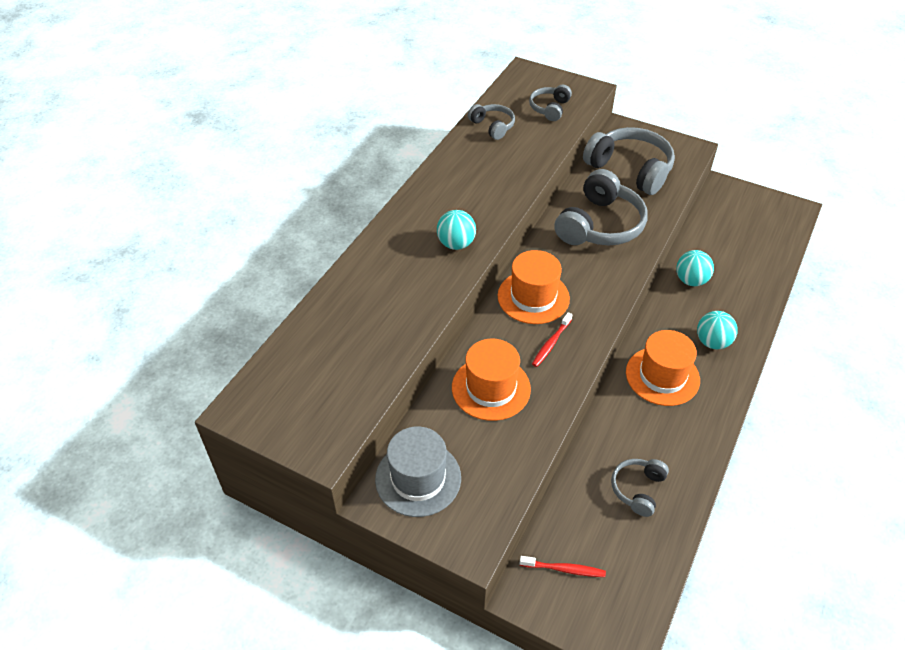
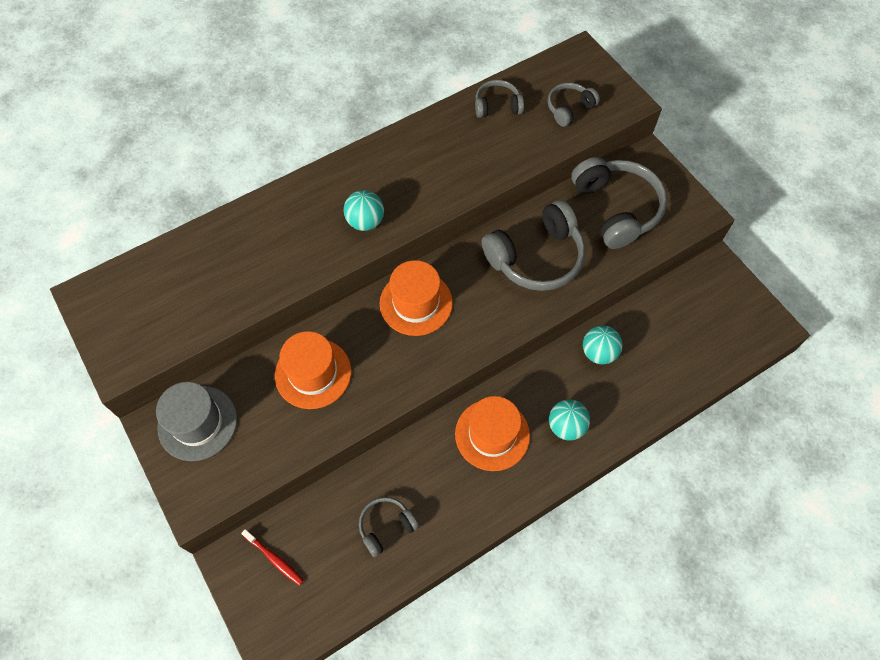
camera: 30 degrees right, 15 degrees up
(492, 126) = (497, 106): grey headphones -> grey headphones turned 90 degrees counterclockwise
(551, 343) = (395, 357): red toothbrush -> none

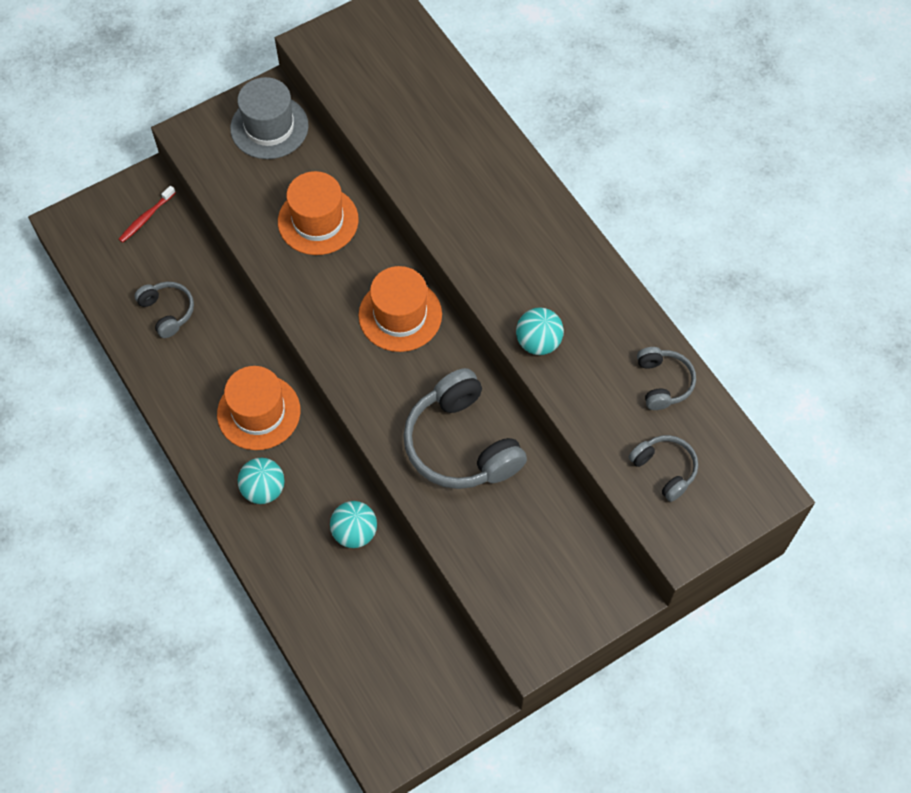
camera: 90 degrees right, 0 degrees up
(365, 221) = (480, 242): turquoise ball -> turquoise ball (538, 342)
(616, 209) = (535, 544): grey headphones -> none

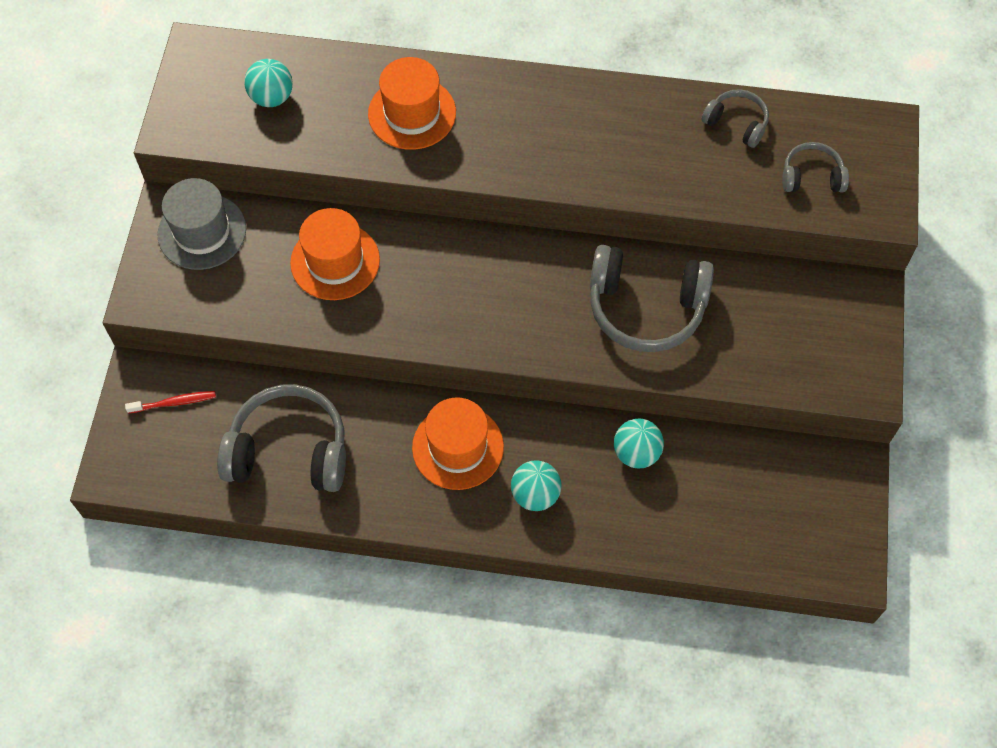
camera: 50 degrees left, 0 degrees up
(146, 218) = (174, 402): red toothbrush -> red toothbrush turned 90 degrees counterclockwise
(167, 312) = (289, 451): grey headphones -> grey headphones, size x1.90
(400, 315) = (486, 266): orange hat -> orange hat (412, 113)
(538, 342) = (625, 178): turquoise ball -> turquoise ball (272, 97)

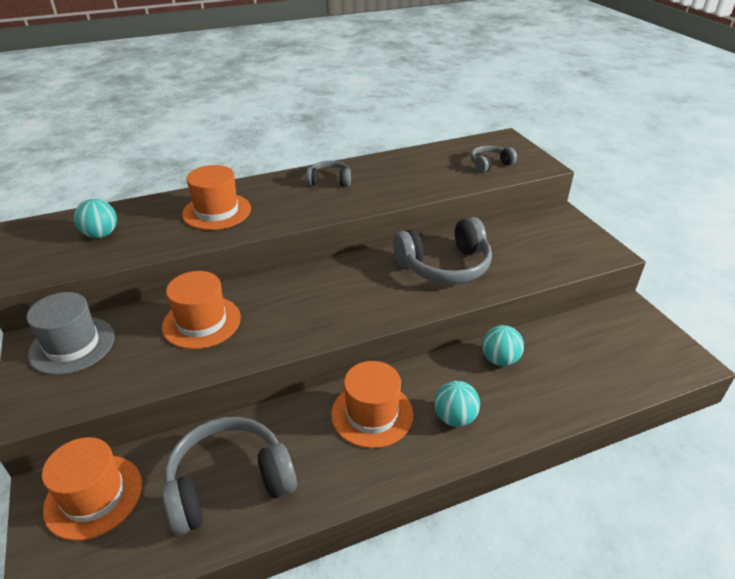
camera: 30 degrees left, 25 degrees down
(174, 402) = (94, 496): red toothbrush -> orange hat
(736, 123) = (427, 158): grey headphones -> grey headphones (330, 181)

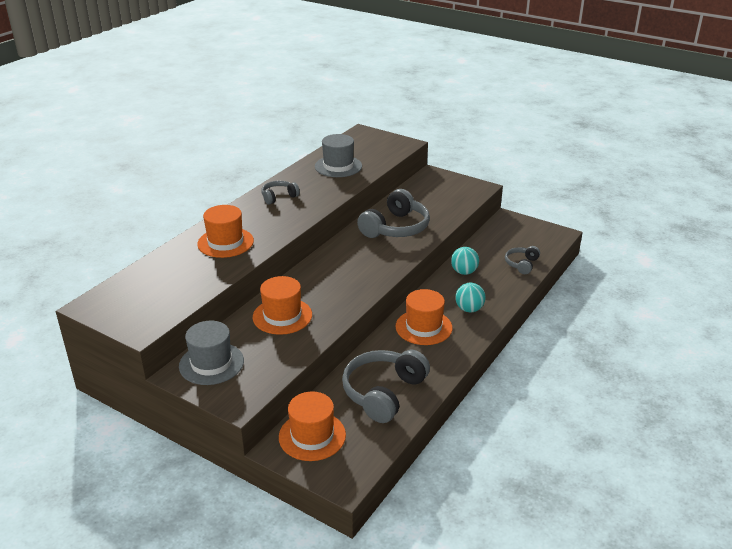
camera: 35 degrees left, 5 degrees down
(101, 234) = (160, 286): turquoise ball -> none
(433, 168) = (338, 166): none -> grey hat
(490, 165) = (372, 153): grey headphones -> grey headphones (521, 264)

